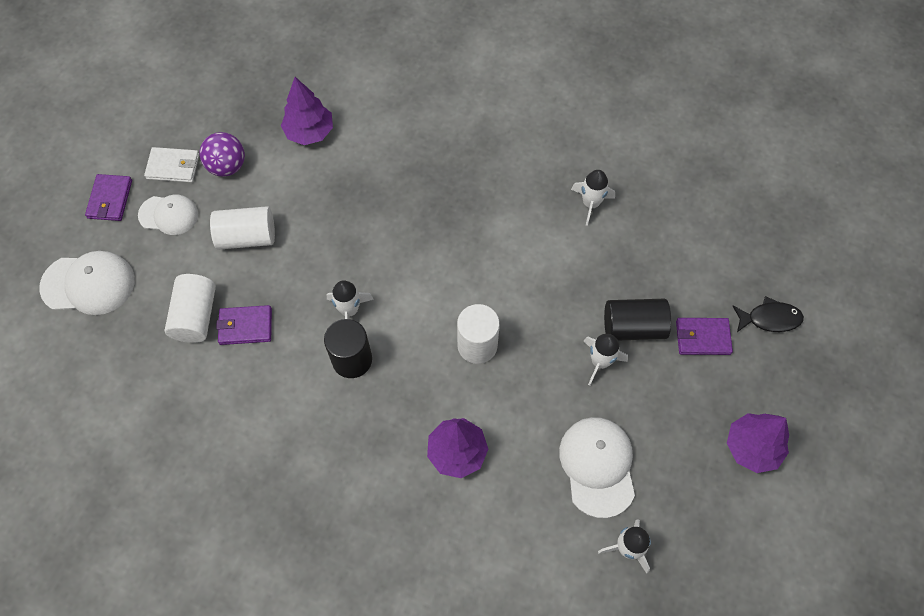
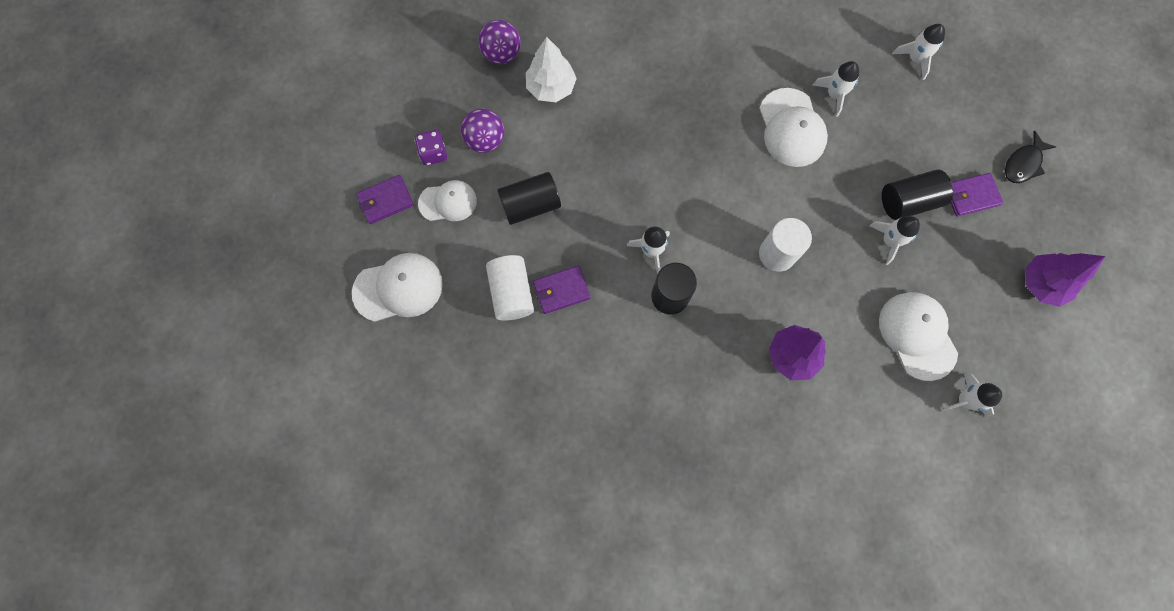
camera: 15 degrees left, 10 degrees up
(110, 199) = (385, 201): purple wallet -> purple wallet turned 75 degrees clockwise
(173, 166) = (433, 153): white wallet -> purple dice
(247, 237) = (530, 205): white cylinder -> black cylinder
(274, 91) = (501, 54): none -> purple ball
(309, 132) = (551, 87): purple tree -> white tree
(535, 226) = (791, 128): none -> white cap
(687, 189) = (915, 59): none -> white rocket
(770, 319) = (1023, 163): black fish -> black fish turned 150 degrees clockwise

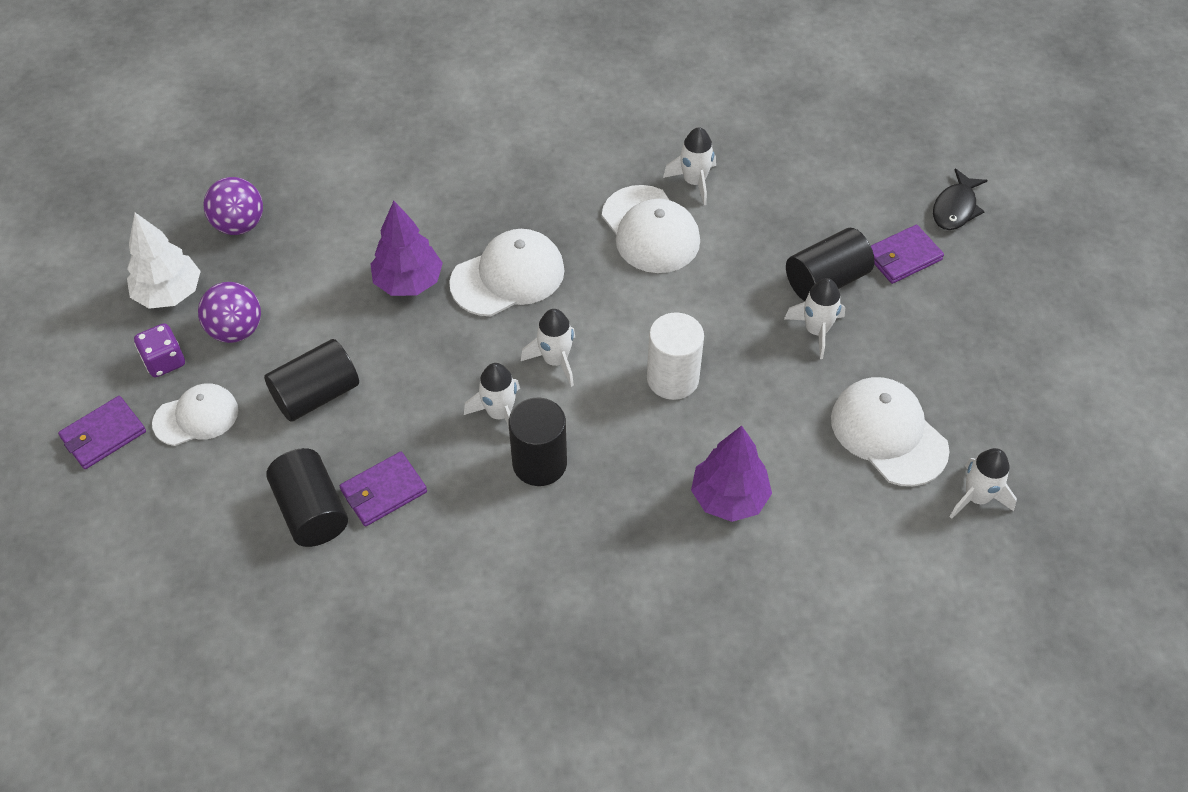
camera: 15 degrees left, 20 degrees down
(398, 288) = (141, 543): white cap -> white cap (508, 276)
(511, 293) = (312, 511): white cylinder -> black cylinder
(551, 87) = (316, 249): white tree -> white tree (169, 294)
(915, 59) = (784, 124): white rocket -> white rocket (555, 360)
(1042, 284) = (1027, 336): purple tree -> purple tree (408, 282)

